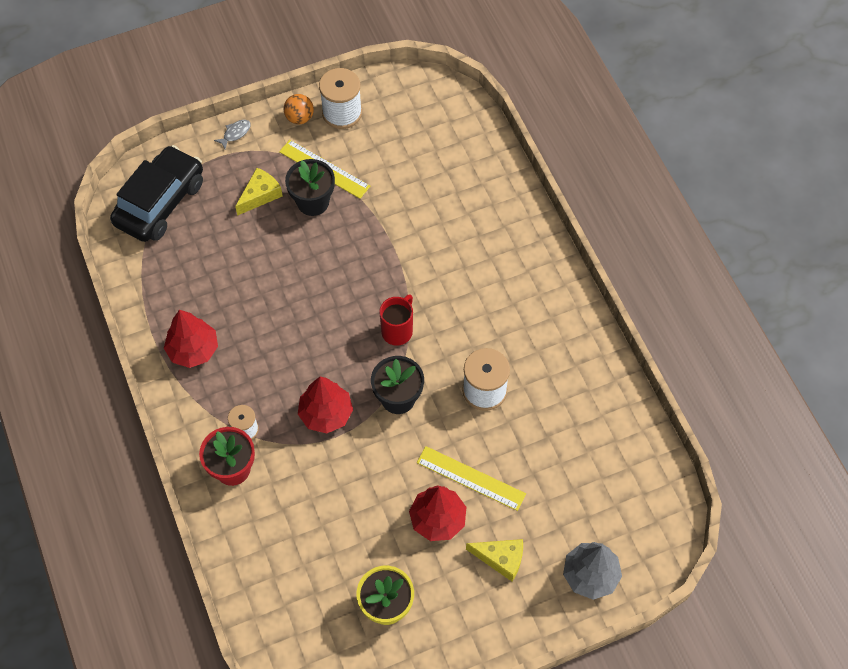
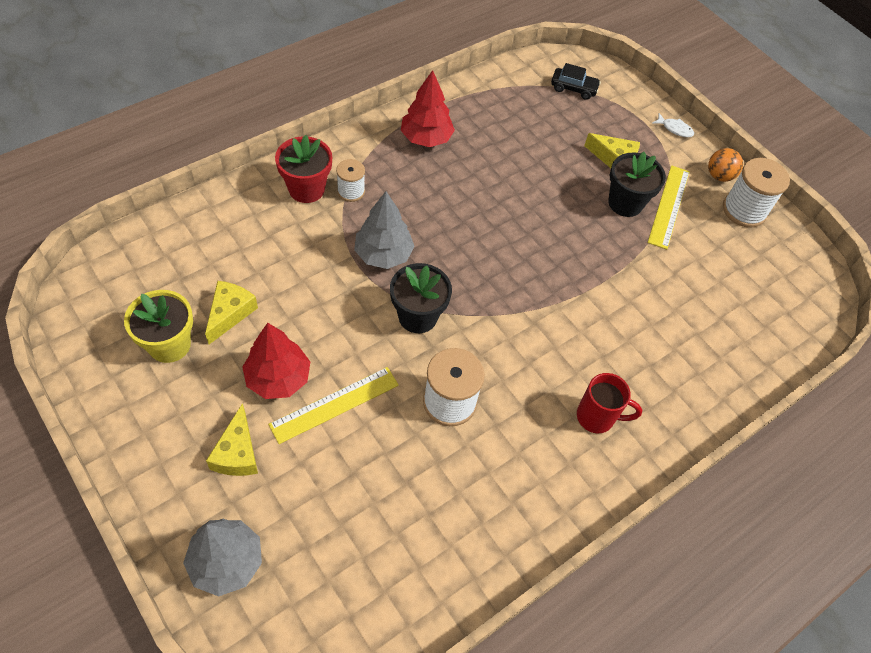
camera: 70 degrees right, 5 degrees down
(160, 203) = (573, 88): black car -> black car, size x0.46
(235, 133) = (675, 129): grey fish -> white fish
(326, 414) = (383, 254): red tree -> grey tree
(363, 552) = (230, 313): none -> yellow cheese
(397, 331) = (499, 303): red mug -> red mug (597, 417)
(471, 478) = (335, 404): yellow ruler -> yellow ruler turned 45 degrees clockwise

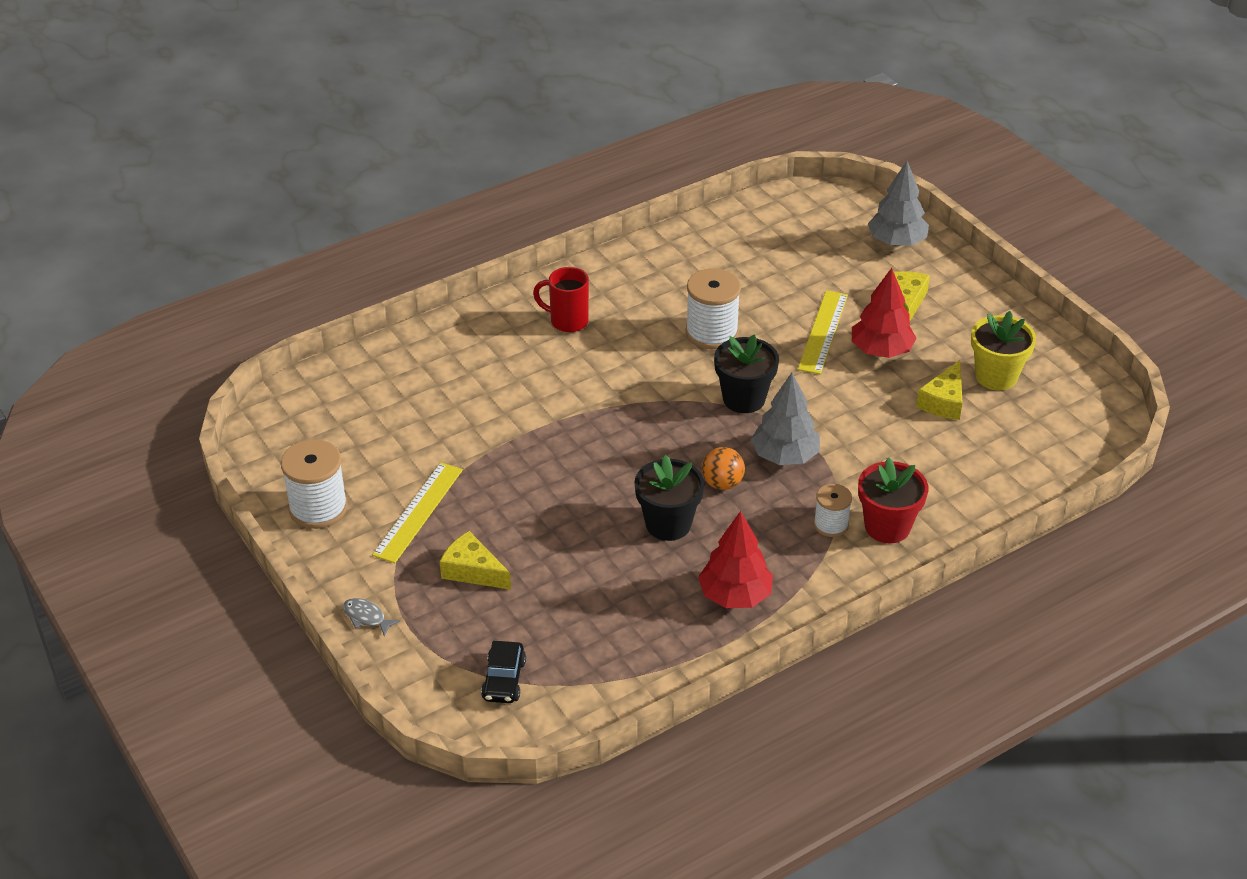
camera: 170 degrees left, 15 degrees down
(335, 404) = (823, 332): yellow ruler -> yellow ruler turned 45 degrees counterclockwise
(573, 88) = (504, 680): black car -> black car turned 105 degrees counterclockwise
(625, 203) = (475, 515): black flower pot -> black flower pot (668, 524)
(675, 129) = (366, 617): white fish -> grey fish
(719, 176) = (331, 551): orange ball -> orange ball (722, 483)

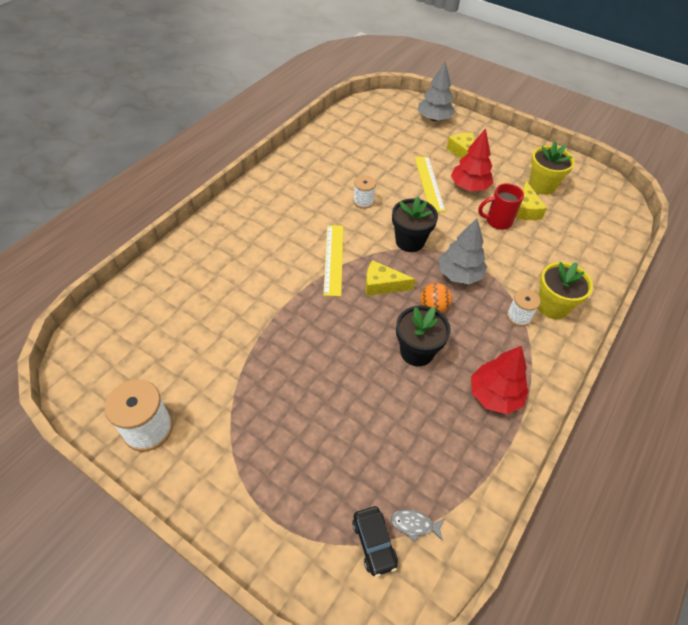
camera: 25 degrees left, 10 degrees up
(366, 617) = (232, 524): grey fish -> grey fish (414, 525)
(418, 512) = (231, 404): yellow ruler -> yellow ruler (334, 259)
(472, 571) = (298, 443): yellow cheese -> yellow cheese (382, 285)
(567, 321) = (267, 218): red mug -> red mug (497, 221)
(711, 333) = (363, 201): white spool -> white spool, size x0.60
(887, 527) = (552, 306): red flower pot -> yellow flower pot

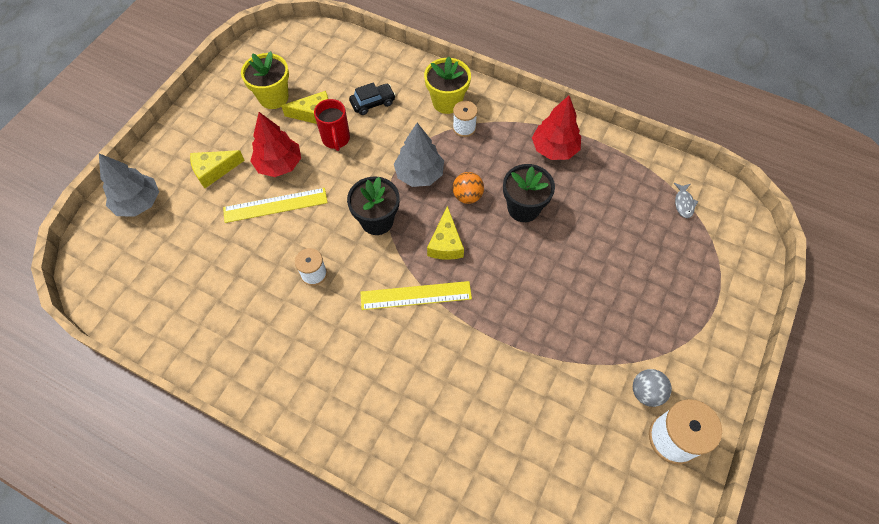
camera: 95 degrees left, 10 degrees up
(198, 416) = (646, 392): none -> grey ball
(374, 543) = (707, 229): black car -> black car (373, 103)

